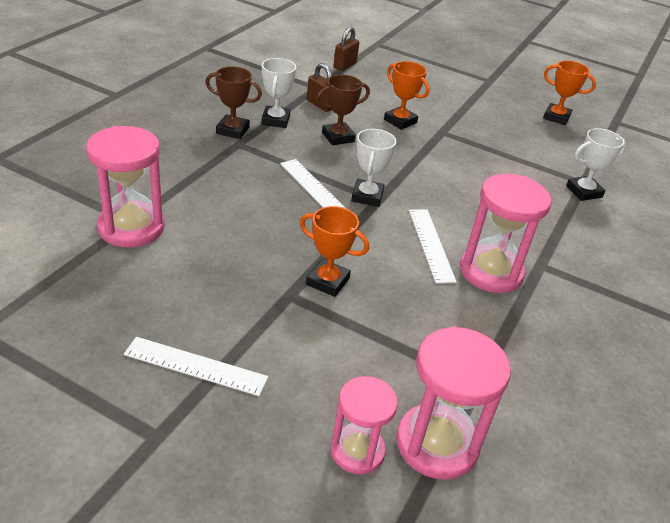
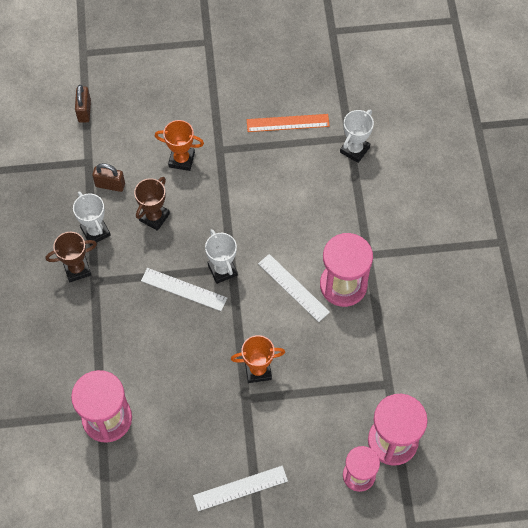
camera: 30 degrees left, 25 degrees up
(525, 147) = (288, 123): none -> orange ruler
(556, 117) = (287, 60): orange trophy -> none

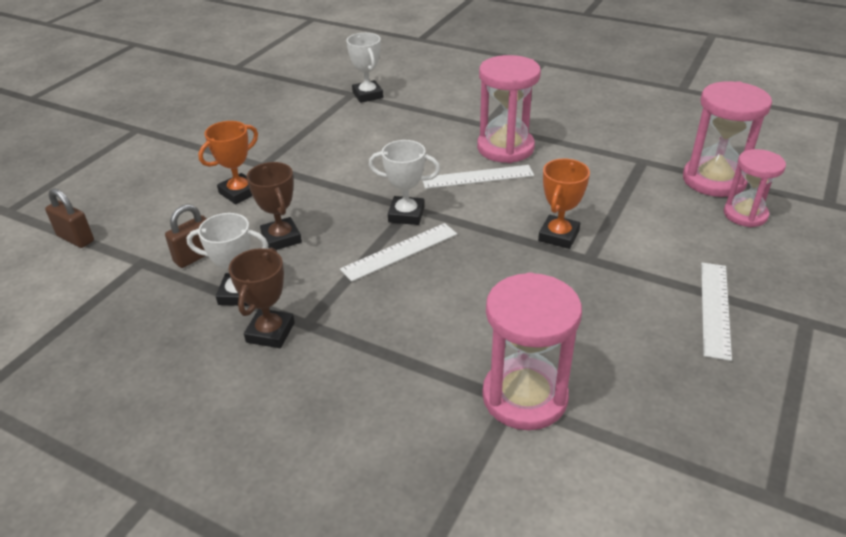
camera: 55 degrees left, 25 degrees down
(288, 123) = (291, 117): orange ruler -> none

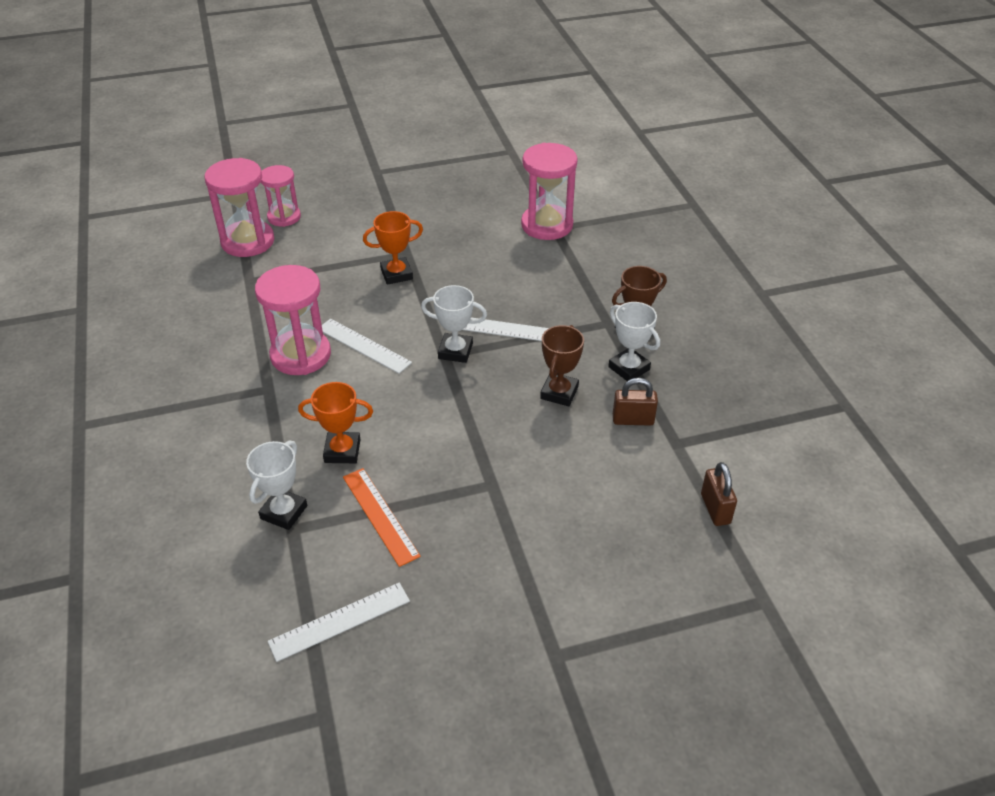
camera: 135 degrees left, 5 degrees up
(239, 192) = (544, 463): orange trophy -> orange trophy (342, 451)
(312, 120) = (380, 515): none -> orange ruler
(406, 214) = (455, 351): white trophy -> white trophy turned 45 degrees counterclockwise
(715, 308) = (401, 198): white ruler -> white ruler (340, 621)

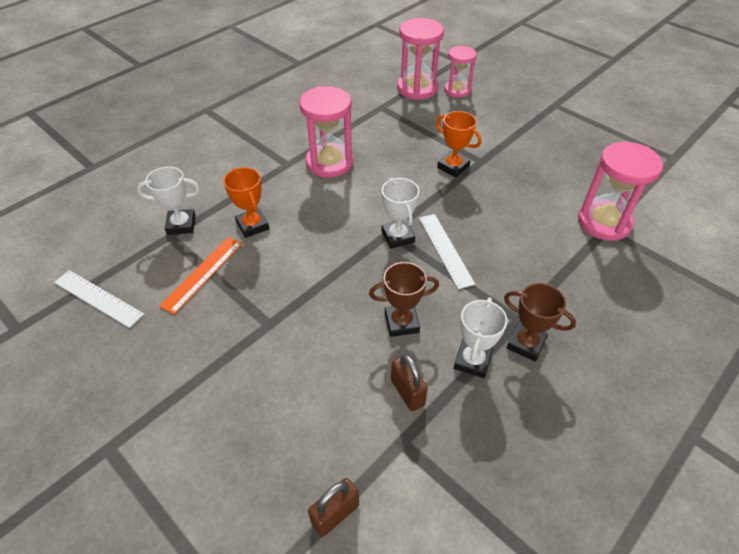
camera: 60 degrees right, 5 degrees up
(363, 345) = (363, 187): white ruler -> none

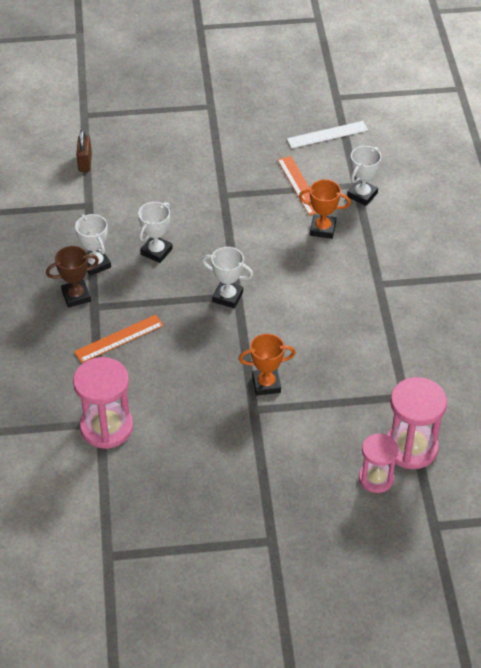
camera: 130 degrees right, 0 degrees up
(329, 163) = (354, 310): pink hourglass -> none
(401, 323) = (156, 251): brown trophy -> white trophy
(407, 392) = (111, 224): brown padlock -> none
(445, 250) = (187, 313): white ruler -> none
(526, 275) = (119, 338): none -> orange ruler

